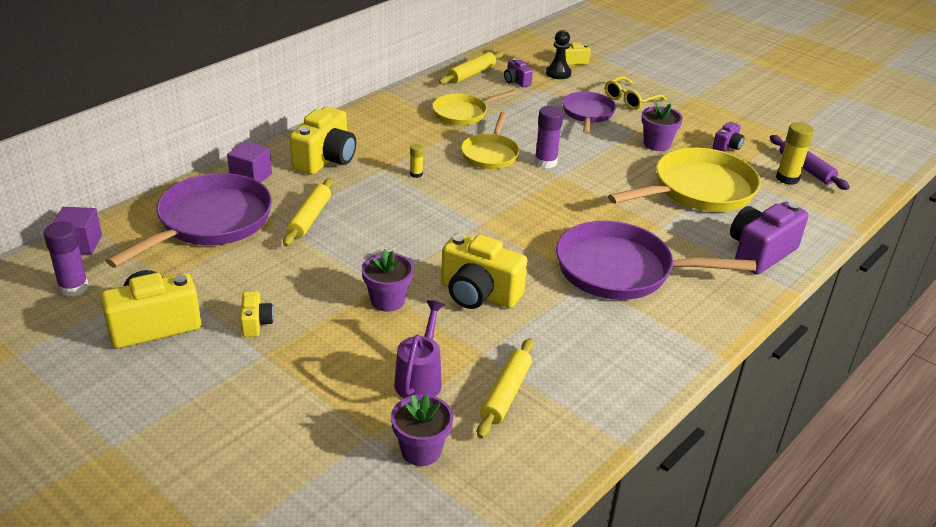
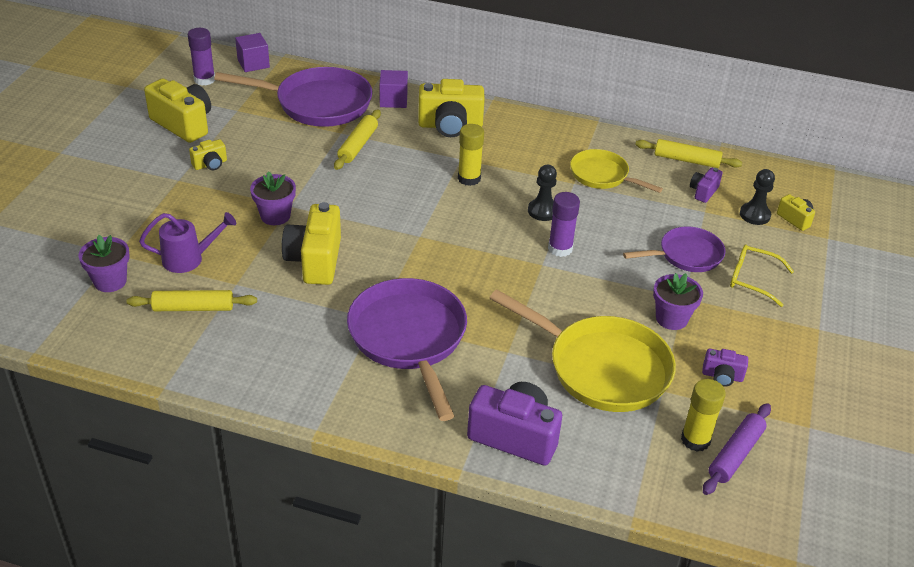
camera: 65 degrees right, 5 degrees up
(309, 218) = (358, 145): yellow rolling pin -> yellow rolling pin turned 60 degrees counterclockwise
(416, 174) = (469, 178): yellow glue stick -> yellow glue stick, size x1.86
(490, 154) = (543, 211): yellow pan -> black pawn

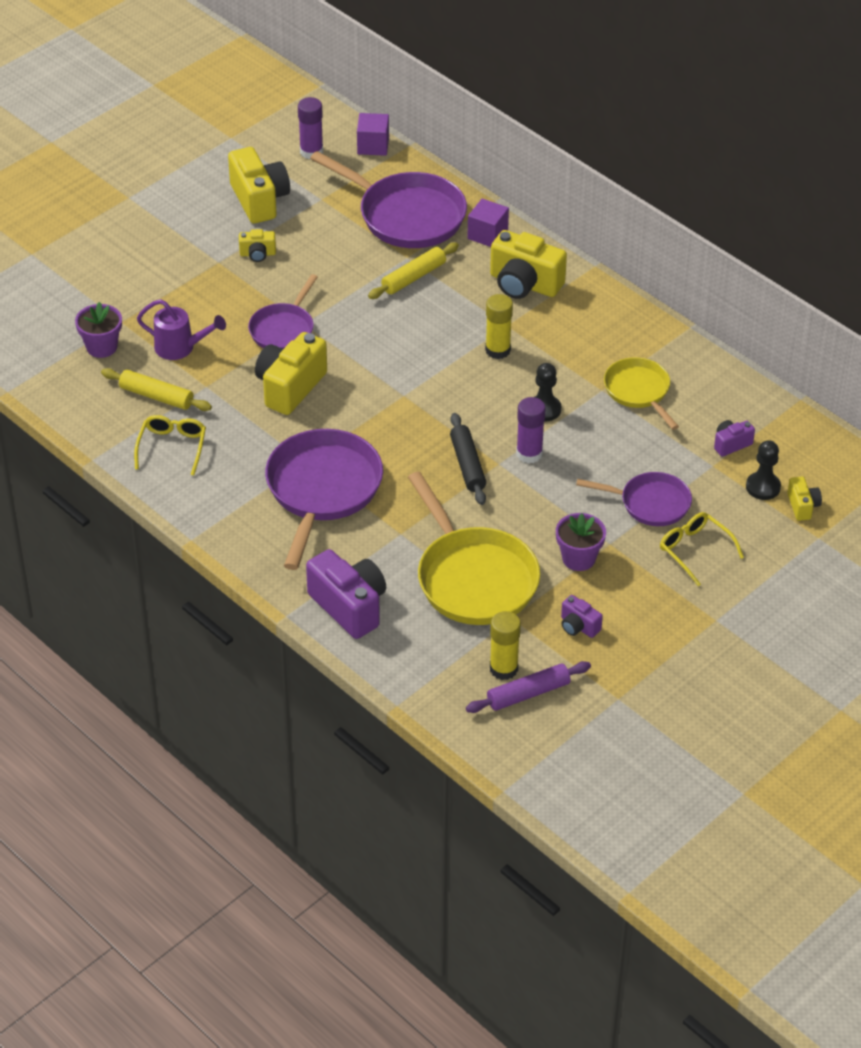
camera: 30 degrees right, 5 degrees up
(239, 348) = (172, 447): none -> yellow glasses
(275, 216) = (283, 329): purple flower pot -> purple pan
(518, 274) = (467, 465): none -> black rolling pin
(686, 160) = (746, 403): yellow rolling pin -> none

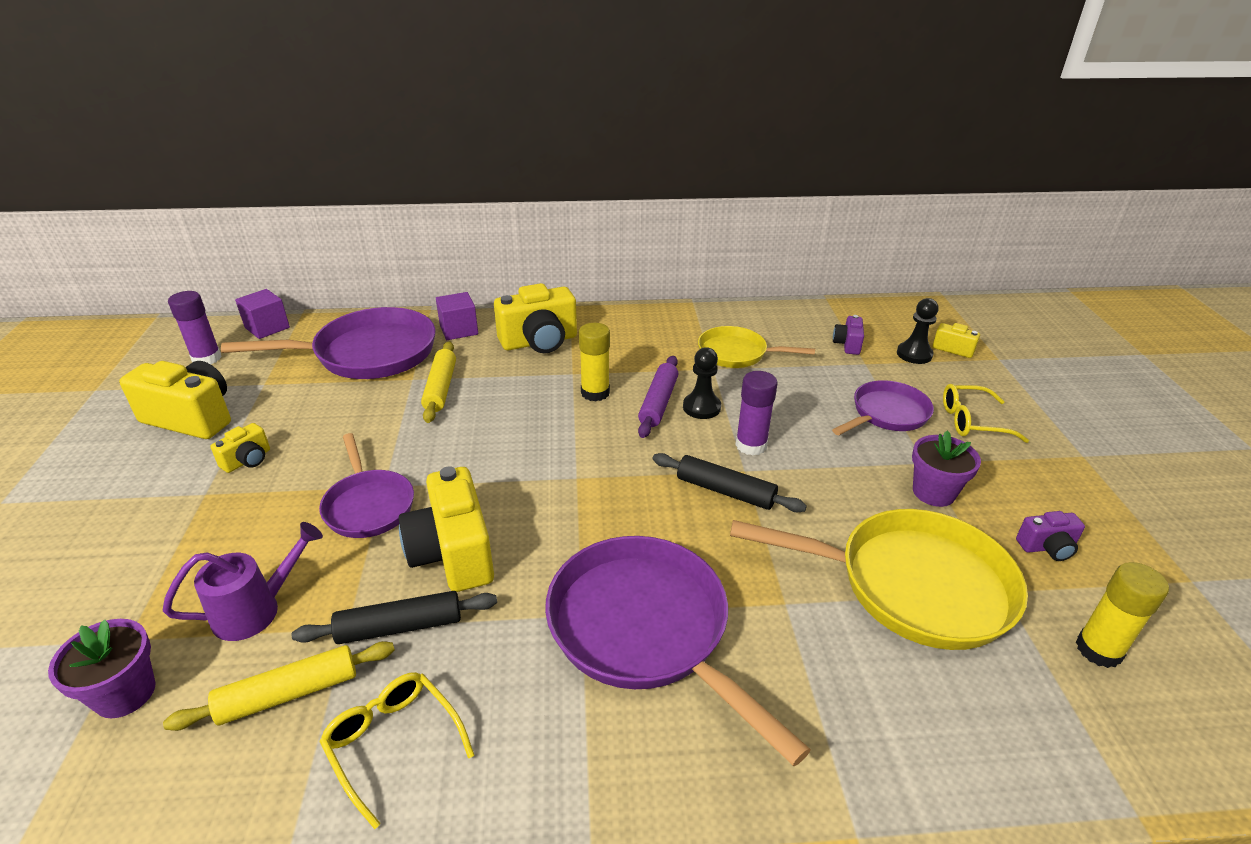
camera: 50 degrees left, 10 degrees down
(226, 403) = (400, 626): none -> black rolling pin
(349, 606) = (887, 740): purple camera -> none
(528, 693) = (1158, 653): purple rolling pin -> purple rolling pin (658, 403)

